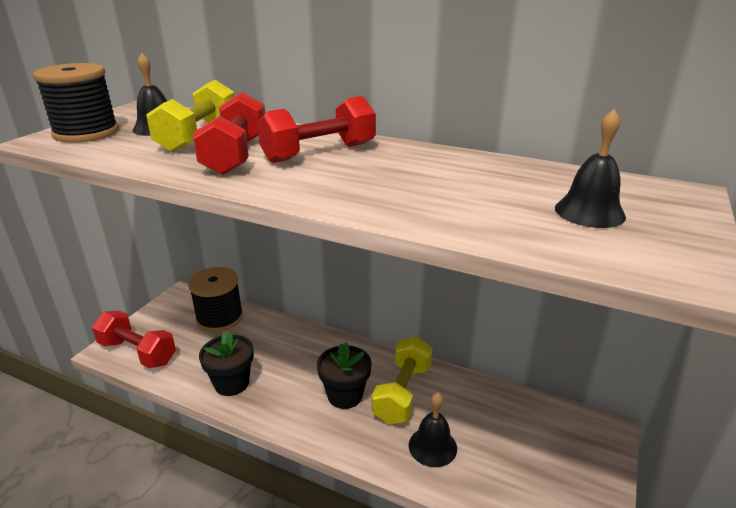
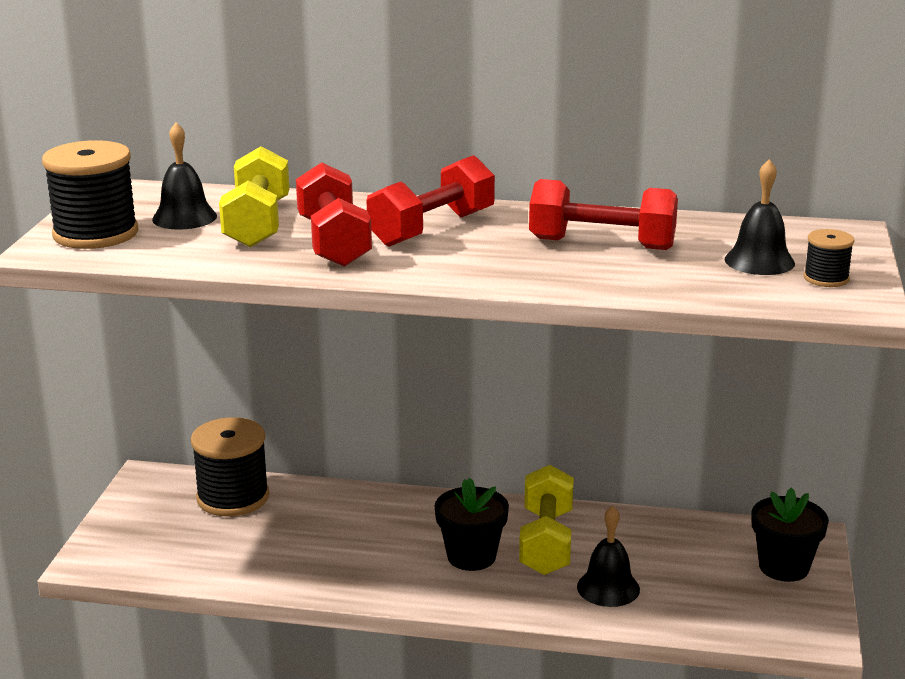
camera: 15 degrees left, 5 degrees down
(138, 352) = (139, 557): red dumbbell -> red dumbbell (602, 244)
(232, 383) = (306, 568): black flower pot -> black flower pot (784, 567)
(656, 239) = (826, 278): none -> black spool

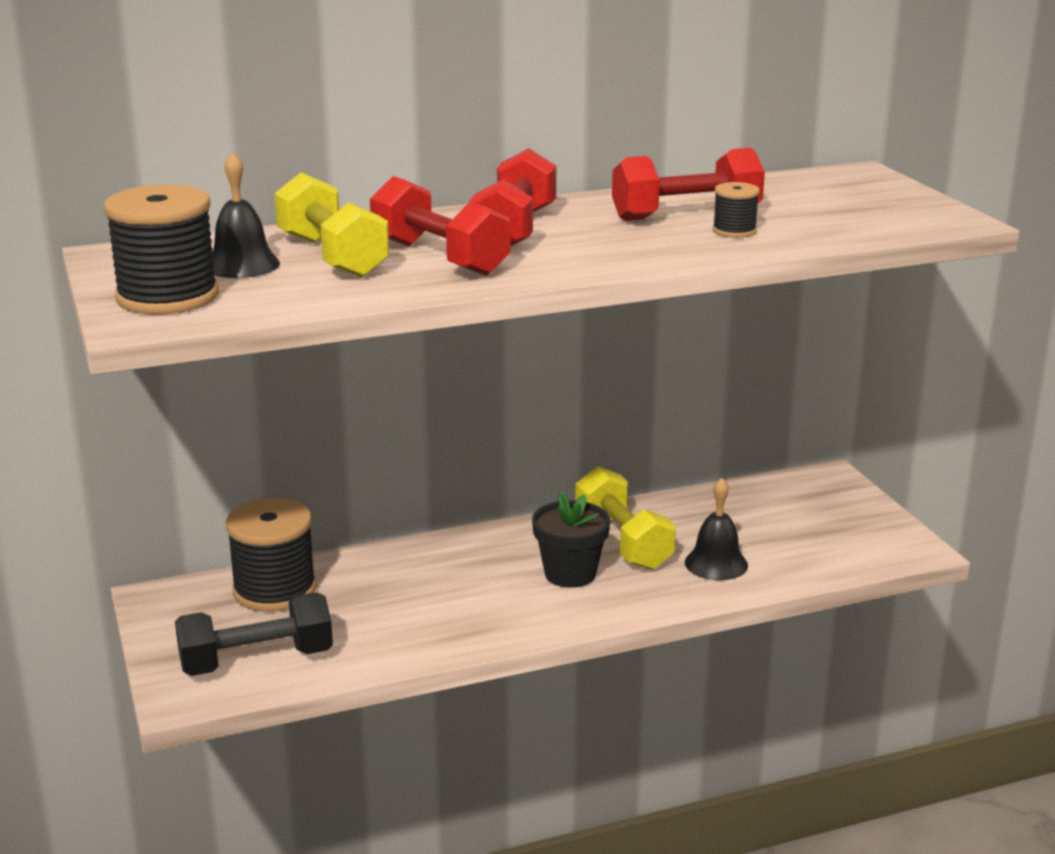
camera: 30 degrees left, 0 degrees up
(164, 551) = (256, 661): none -> black dumbbell
(759, 261) = (833, 205): black bell -> none
(784, 567) = (835, 505): black flower pot -> none
(826, 278) = (904, 208): black spool -> black spool (734, 231)

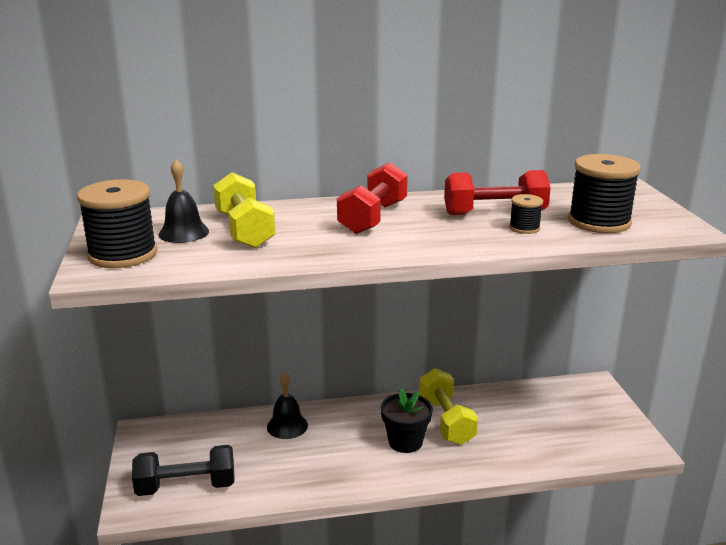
camera: 10 degrees right, 0 degrees up
(274, 590) = (214, 433): black spool -> black spool (599, 222)
(439, 258) = (314, 236): red dumbbell -> none
(716, 563) = (505, 444): black bell -> black bell (287, 426)

